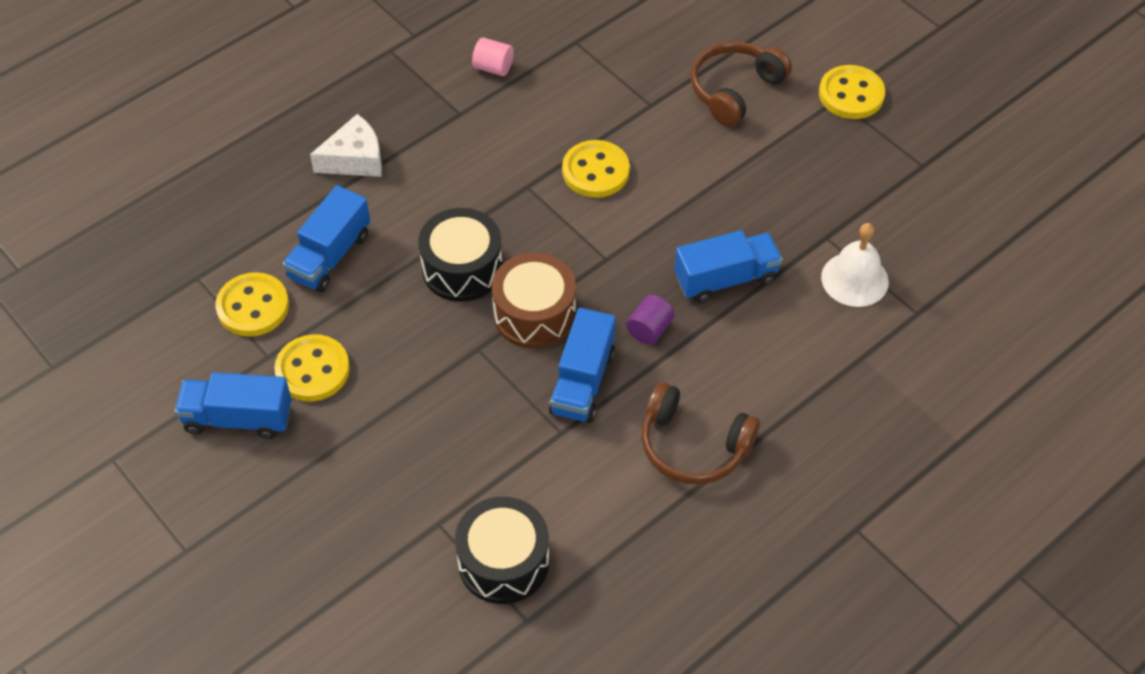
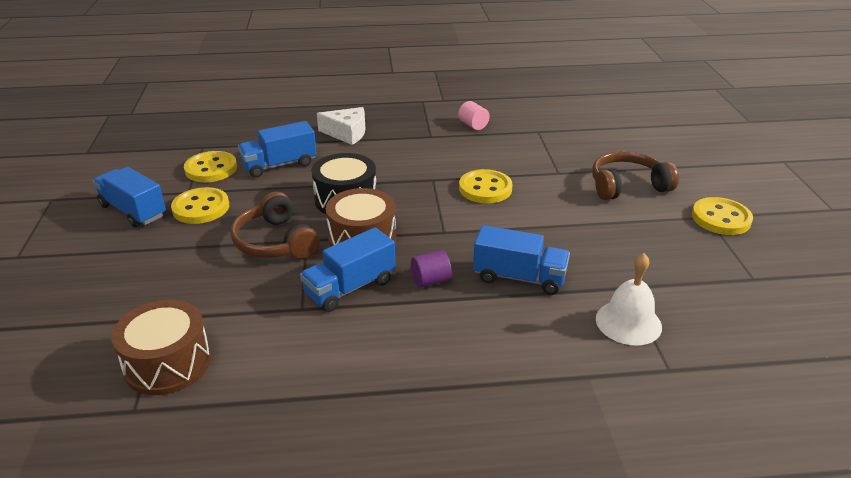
camera: 35 degrees right, 20 degrees down
(503, 562) = (168, 363): black drum -> brown drum
(693, 446) = (385, 365): brown headphones -> brown headphones (275, 242)

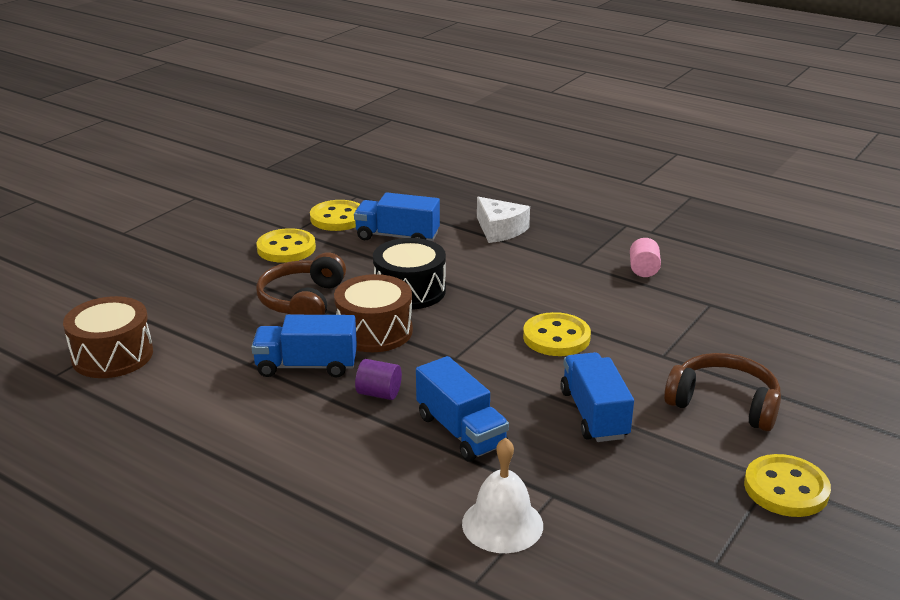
camera: 40 degrees right, 5 degrees down
(133, 211) = (236, 230): blue truck -> blue truck (594, 414)

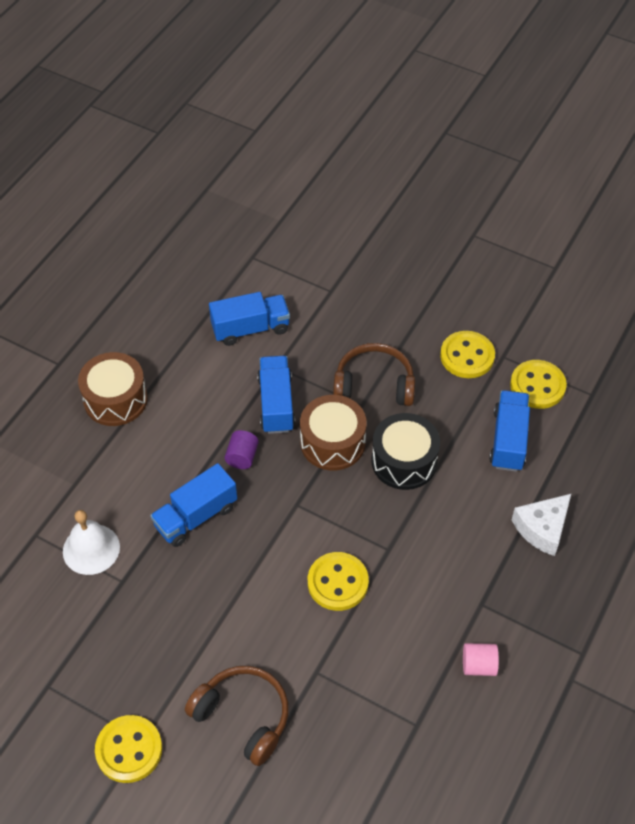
camera: 85 degrees right, 25 degrees up
(112, 355) = (280, 282): brown drum -> brown drum (115, 399)
(594, 414) = (222, 611): blue truck -> blue truck (250, 328)
(724, 403) = (243, 716): brown headphones -> brown headphones turned 75 degrees counterclockwise

